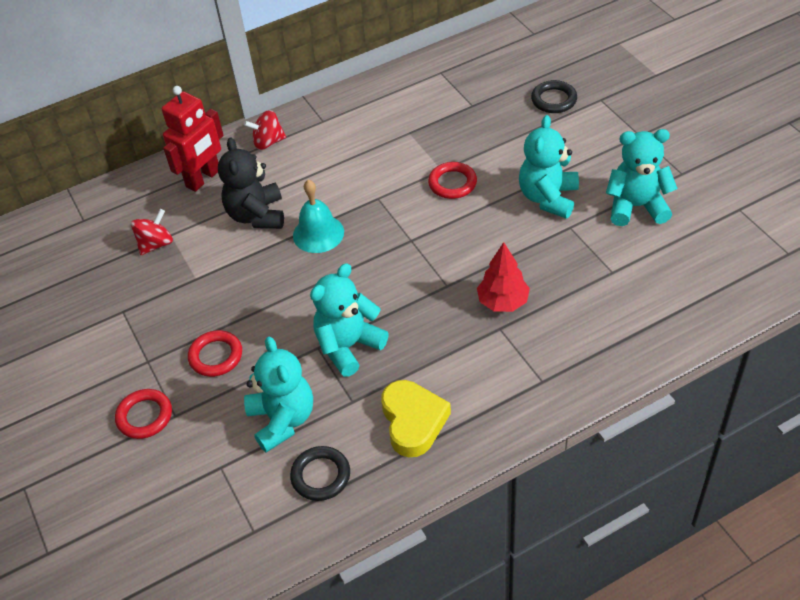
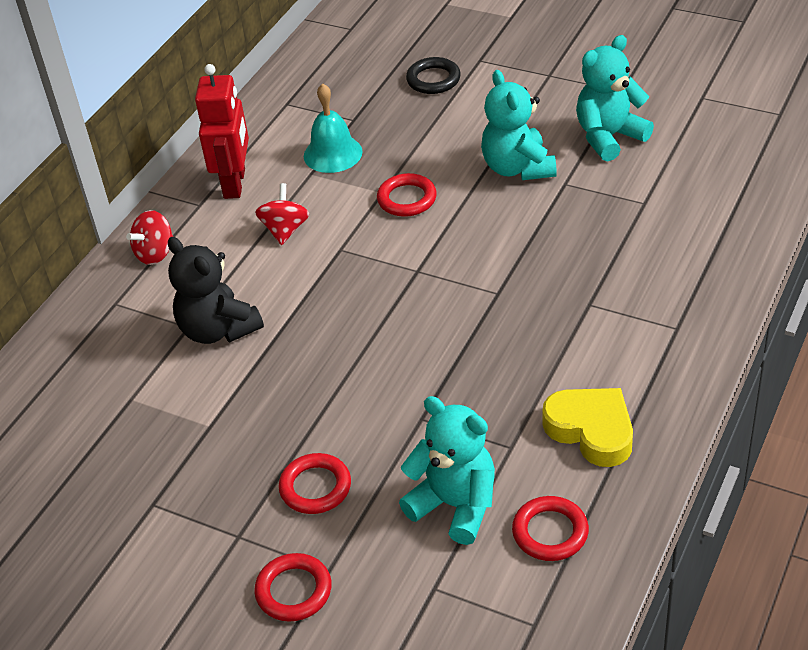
camera: 35 degrees left, 5 degrees down
(156, 244) = (122, 417): red spinning top -> red spinning top (285, 230)
(203, 178) = (113, 324): red robot -> red robot (235, 183)
(318, 233) = (309, 313): turquoise bell -> turquoise bell (332, 153)
(321, 476) = (550, 532): black ring -> red ring
(348, 346) = (454, 400): turquoise teddy bear -> none
(503, 302) = (568, 279): red tree -> none

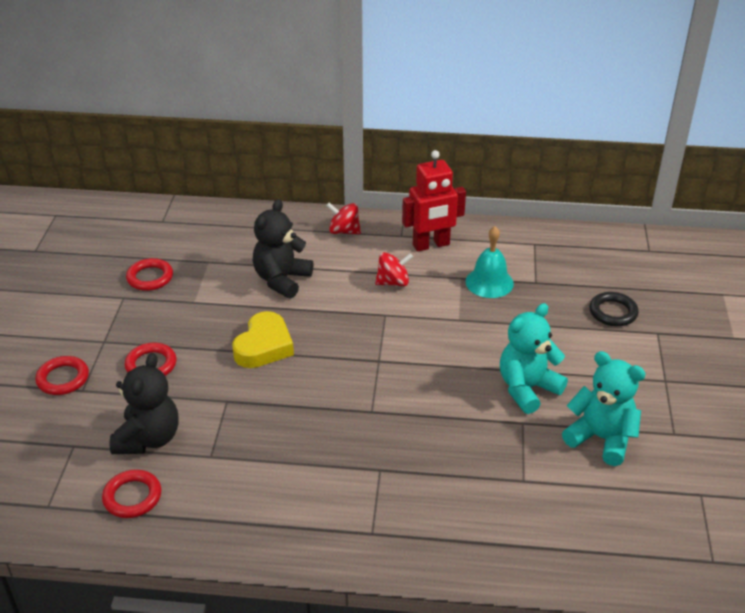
camera: 65 degrees right, 5 degrees down
(407, 199) = (457, 334): red ring -> red ring (150, 277)
(455, 505) = (148, 439): turquoise teddy bear -> black teddy bear
(591, 430) = (239, 500): yellow heart -> yellow heart (264, 346)

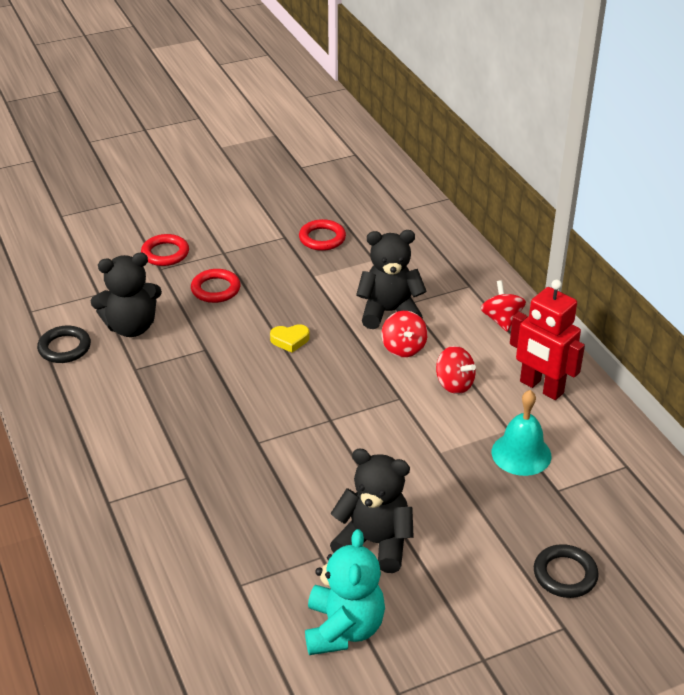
camera: 60 degrees right, 0 degrees up
(132, 497) = (64, 348): red ring -> black ring
(264, 346) = (290, 340): yellow heart -> yellow heart, size x0.55
(330, 290) = (403, 348): none -> red spinning top
(527, 389) = (375, 543): turquoise teddy bear -> black teddy bear

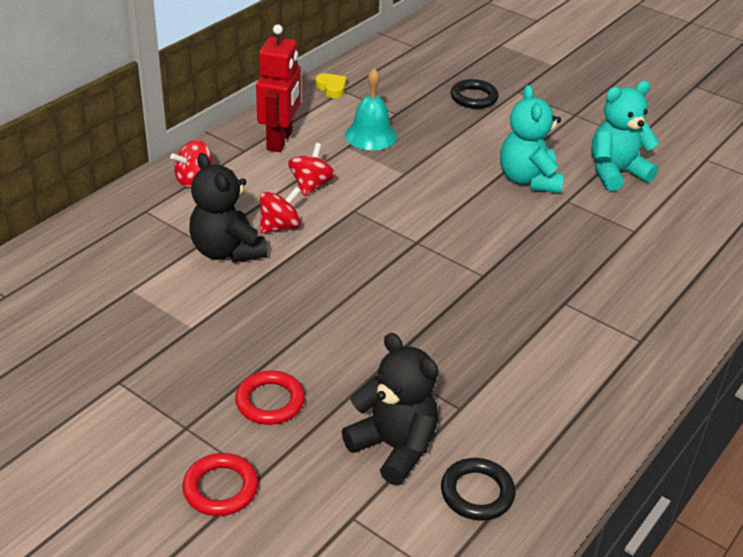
camera: 120 degrees left, 0 degrees up
(290, 340) = (323, 305): yellow heart -> yellow heart (331, 88)
(322, 238) = (106, 346): red ring -> none
(375, 543) = (528, 180): black teddy bear -> turquoise teddy bear

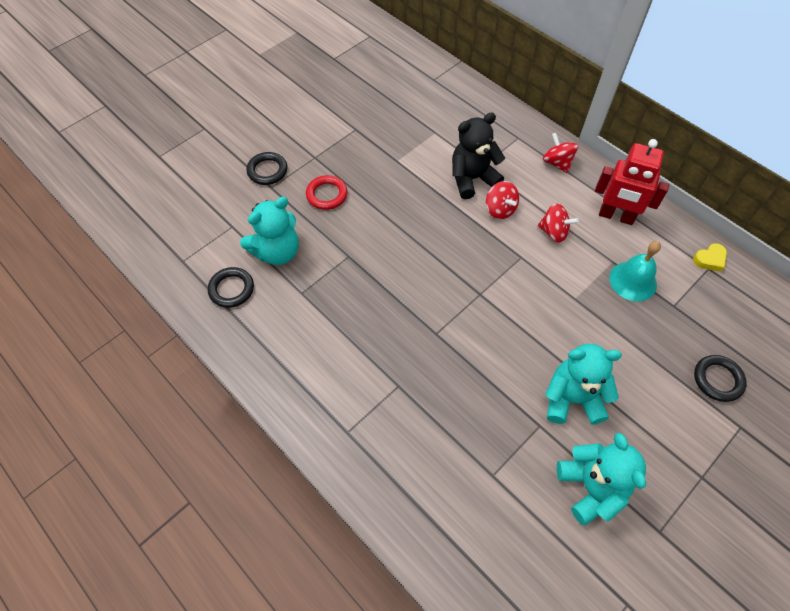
camera: 100 degrees right, 20 degrees up
(220, 488) = (267, 171): red ring -> black ring
(394, 447) = (277, 252): black teddy bear -> turquoise teddy bear

